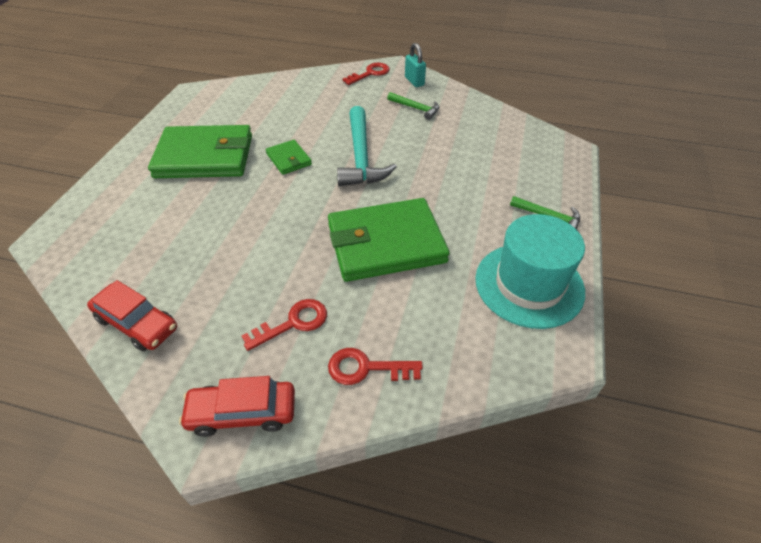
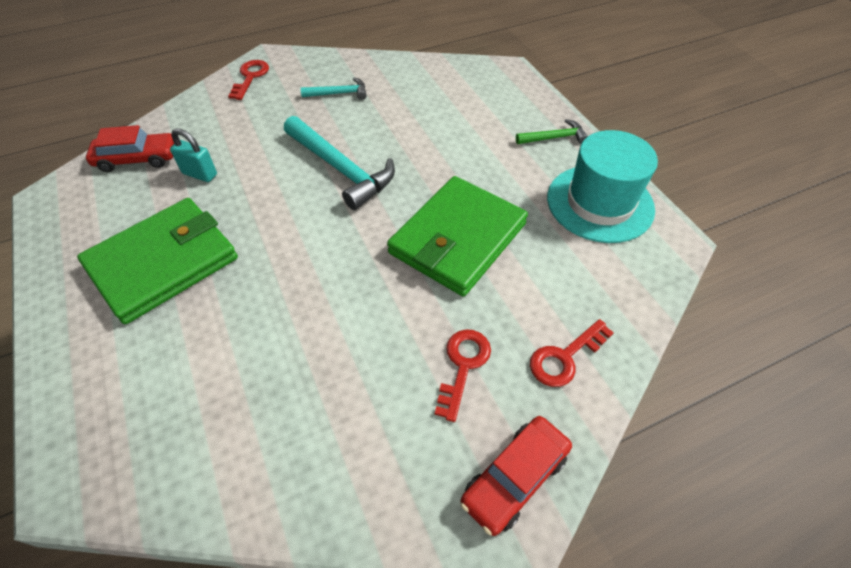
camera: 40 degrees left, 5 degrees up
(137, 323) = (310, 486): red car -> red car (137, 159)
(289, 159) = (268, 212): green wallet -> none
(414, 81) = (306, 66): turquoise padlock -> turquoise padlock (200, 174)
(415, 108) = (339, 93): green hammer -> turquoise hammer

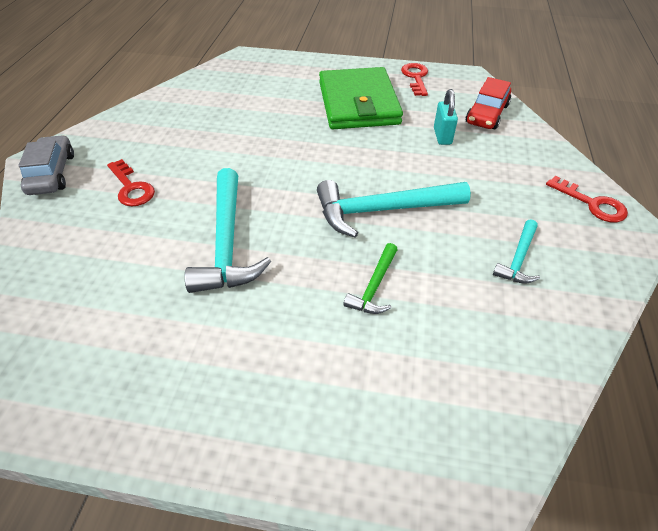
camera: 125 degrees right, 5 degrees down
(200, 174) = (442, 136): turquoise padlock -> turquoise padlock turned 60 degrees counterclockwise
(457, 238) = (227, 242): green wallet -> turquoise hammer
(514, 478) = (52, 173): red car -> grey car
(554, 138) = (274, 427): green hammer -> green hammer (374, 286)
(565, 357) = (67, 238): red key -> red key (415, 77)
(600, 203) = (141, 385): turquoise hat -> none

